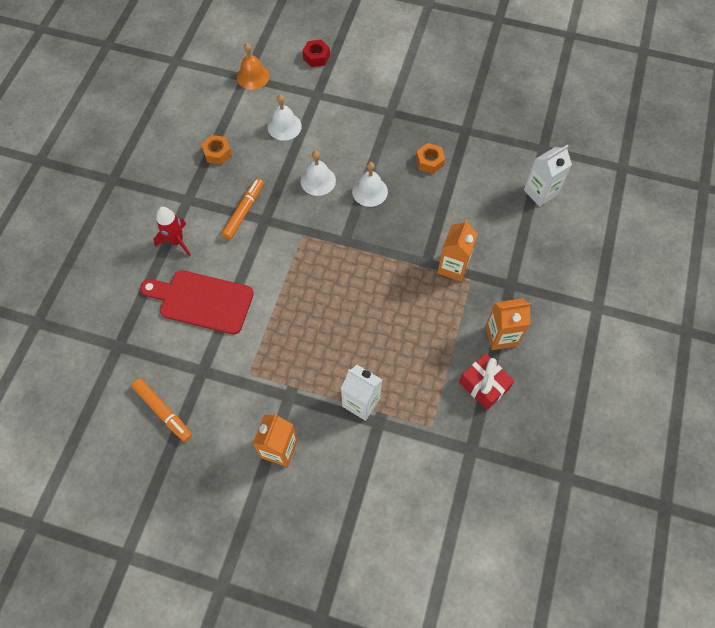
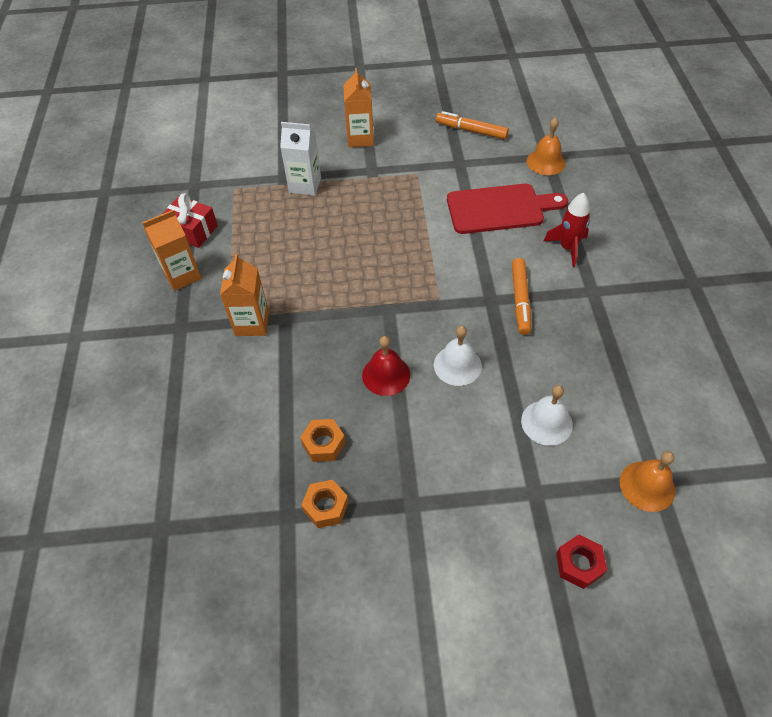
camera: 160 degrees right, 10 degrees down
(124, 338) = (546, 162): none -> orange bell
(217, 153) = (603, 354): orange nut -> orange nut (326, 507)
(370, 191) = (386, 375): white bell -> red bell
(540, 192) = (157, 454): white carton -> none

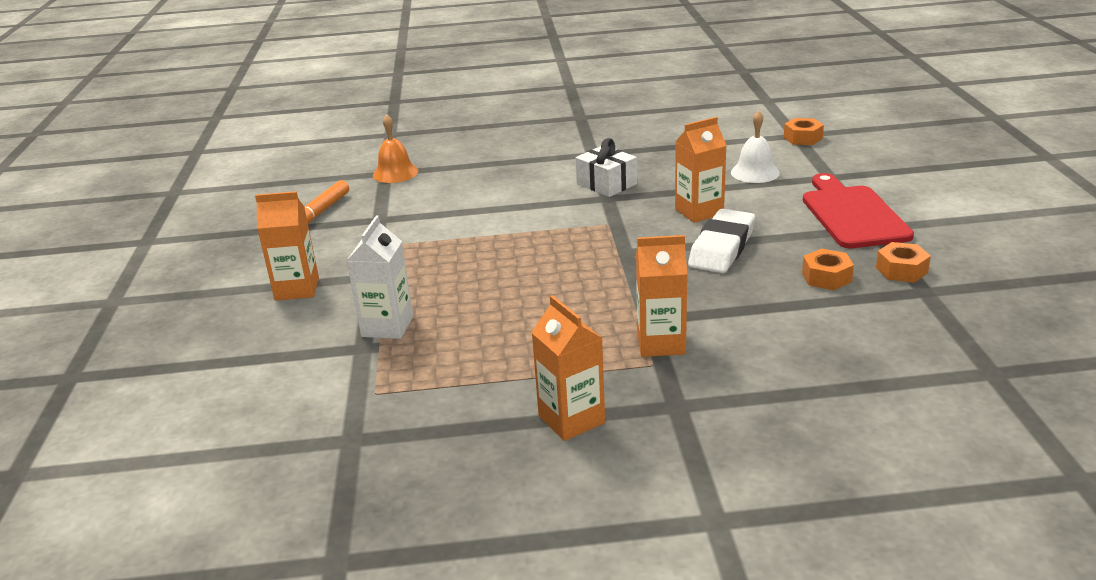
camera: 90 degrees left, 25 degrees down
(192, 231) = (470, 424): red gift -> none
(386, 375) = (722, 248): red bell -> white eraser
(457, 365) = (699, 212): white bell -> orange carton
(499, 209) = (467, 195): red cutting board -> red cutting board (852, 214)
(520, 300) = (606, 184): orange marker -> white gift
(567, 248) = (533, 163): red rocket -> none
(579, 564) = (888, 161): red nut -> none
(647, 486) = (802, 138): orange bell -> orange nut

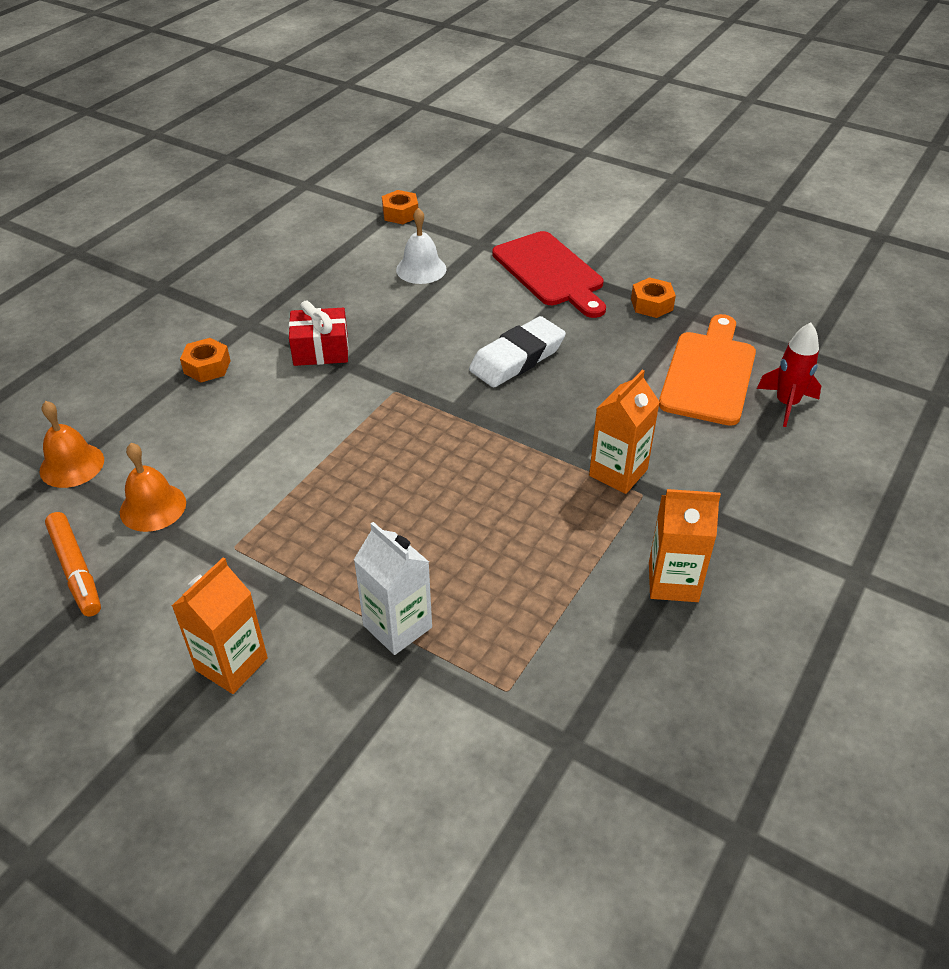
camera: 55 degrees left, 15 degrees up
(392, 208) = (153, 507): none -> orange bell
(606, 184) = (321, 350): white gift -> red gift
(699, 212) = (444, 334): orange carton -> none
(722, 248) = (517, 358): white eraser -> white eraser turned 75 degrees clockwise
(826, 277) = (621, 340): orange nut -> orange nut (207, 367)
(852, 214) = (550, 272): red cutting board -> red cutting board turned 150 degrees counterclockwise
(860, 333) = (709, 374): none -> orange cutting board
(893, 389) = (786, 404): none -> red rocket

